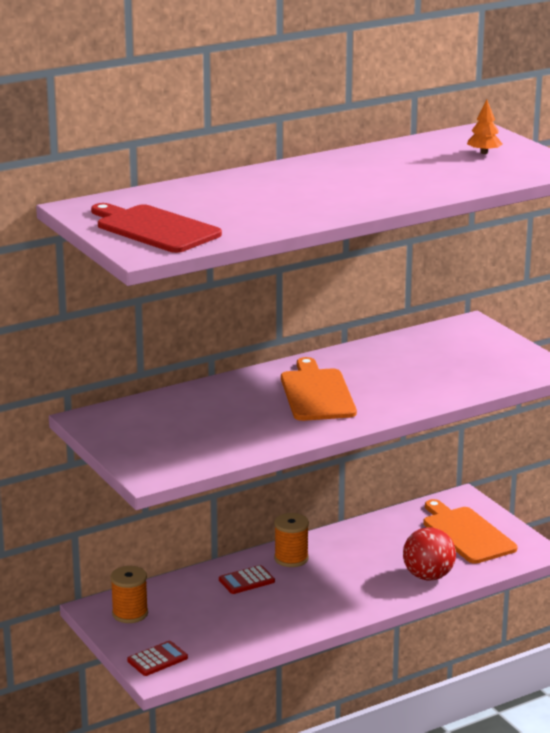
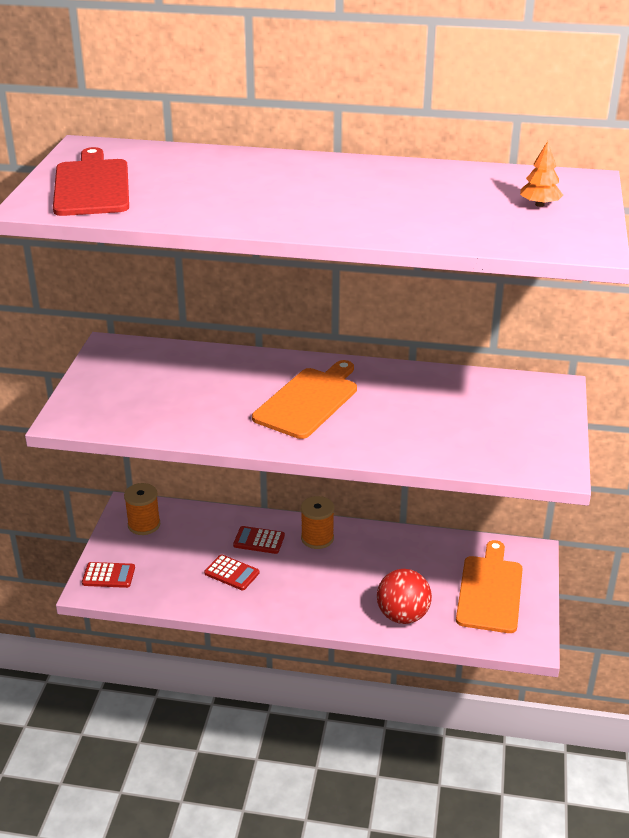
camera: 40 degrees right, 10 degrees up
(258, 610) = (231, 573): none -> red calculator

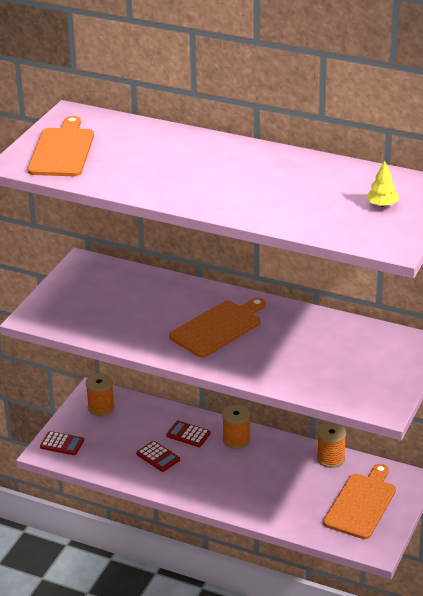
camera: 15 degrees right, 0 degrees up
(91, 186) = (62, 150): red cutting board -> orange cutting board
(402, 615) = (282, 511): red ball -> none
(433, 543) = (330, 458): none -> orange spool
(539, 204) = (382, 205): orange tree -> yellow tree

